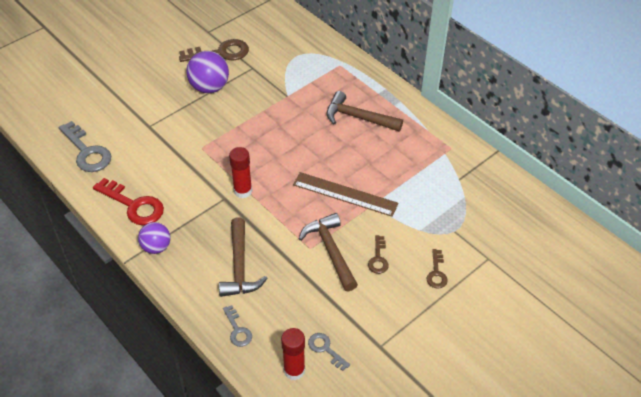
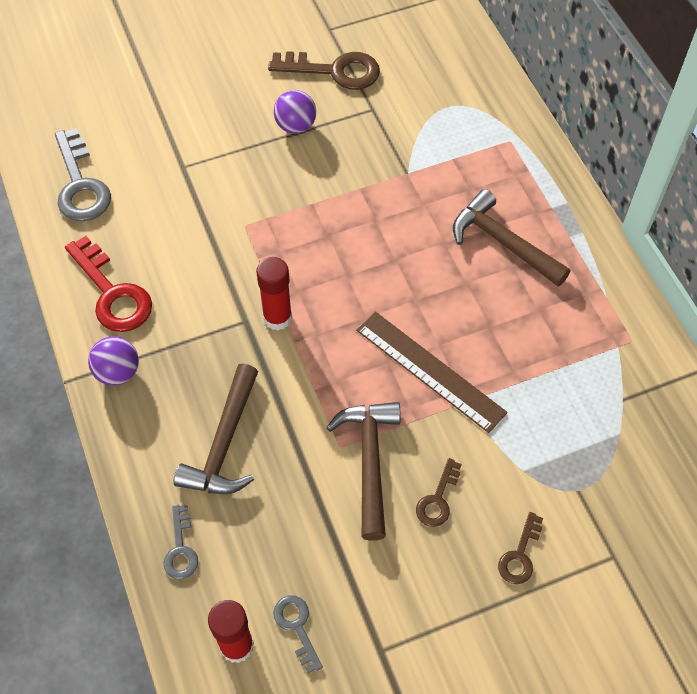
camera: 20 degrees right, 10 degrees up
(209, 87) = (295, 126): purple ball -> purple ball, size x0.64

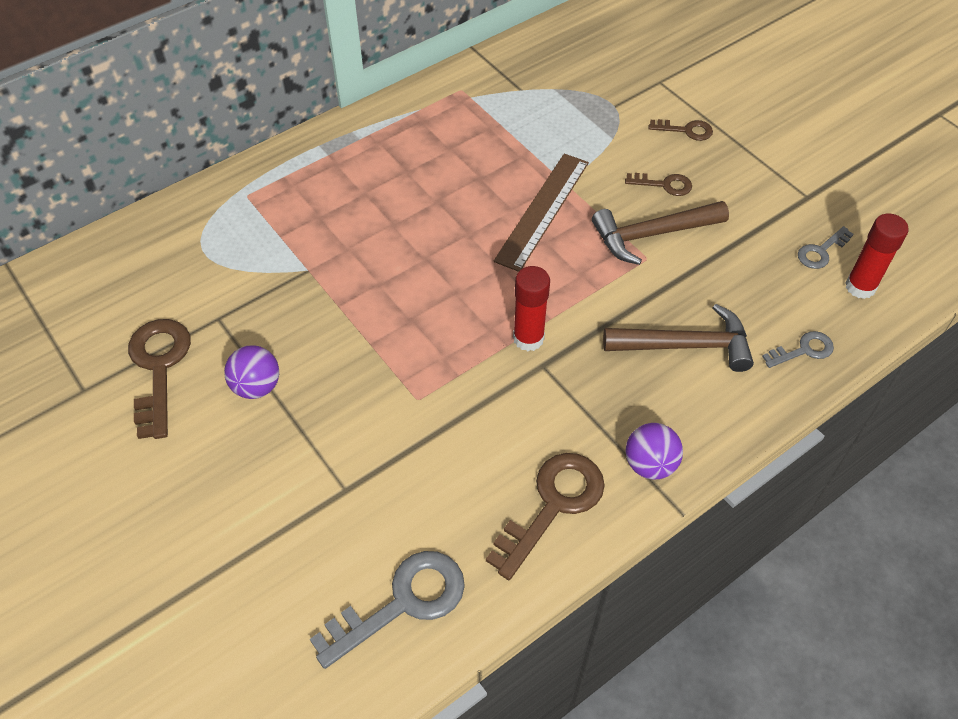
camera: 105 degrees left, 5 degrees down
(112, 293) = (553, 505): red key -> brown key
(503, 242) = (380, 182): brown hammer -> none

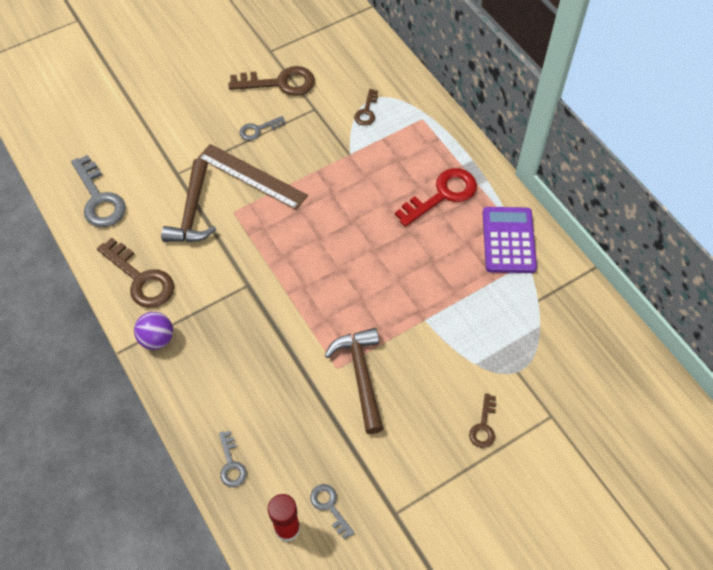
camera: 95 degrees right, 5 degrees up
(257, 386) = (258, 130): purple ball -> grey key
(377, 171) = (442, 195): none -> red key
(442, 112) = (508, 240): none -> purple calculator
(528, 338) = (271, 278): red glue stick -> none
(542, 210) = (393, 300): brown ruler -> brown ruler (252, 176)
(664, 185) = (416, 395): brown key -> brown key (366, 111)
(685, 346) = (249, 379): brown hammer -> brown hammer (192, 212)

